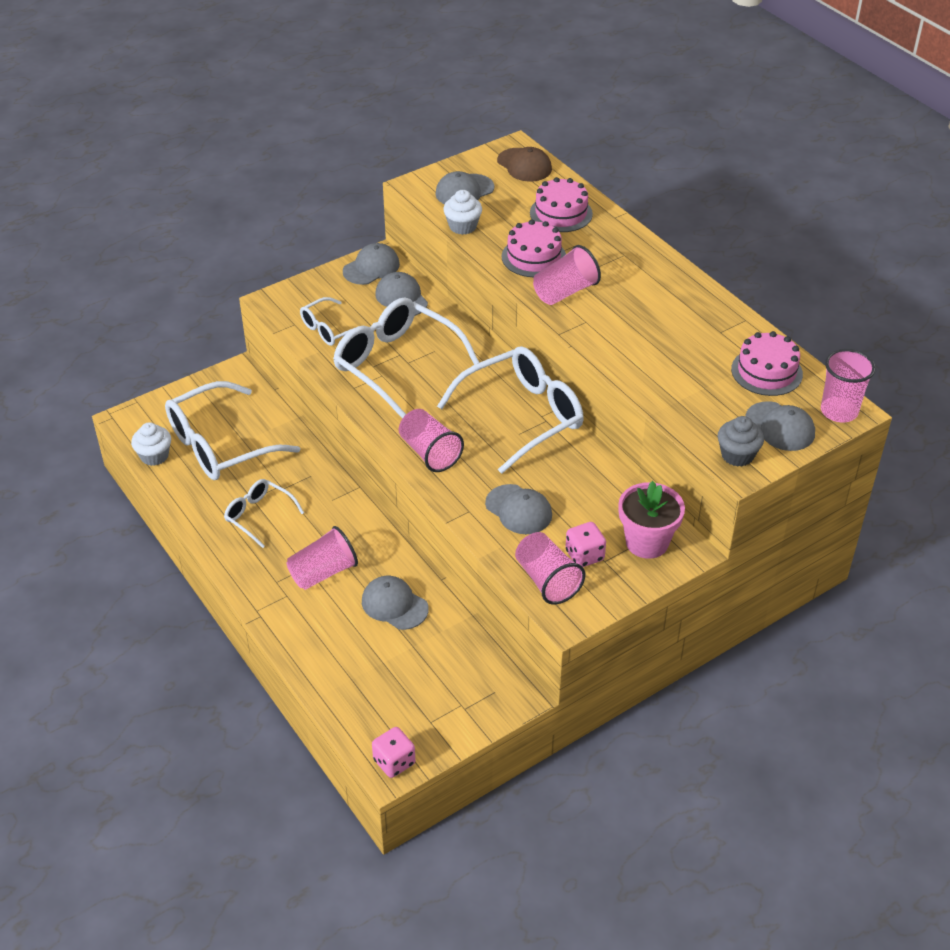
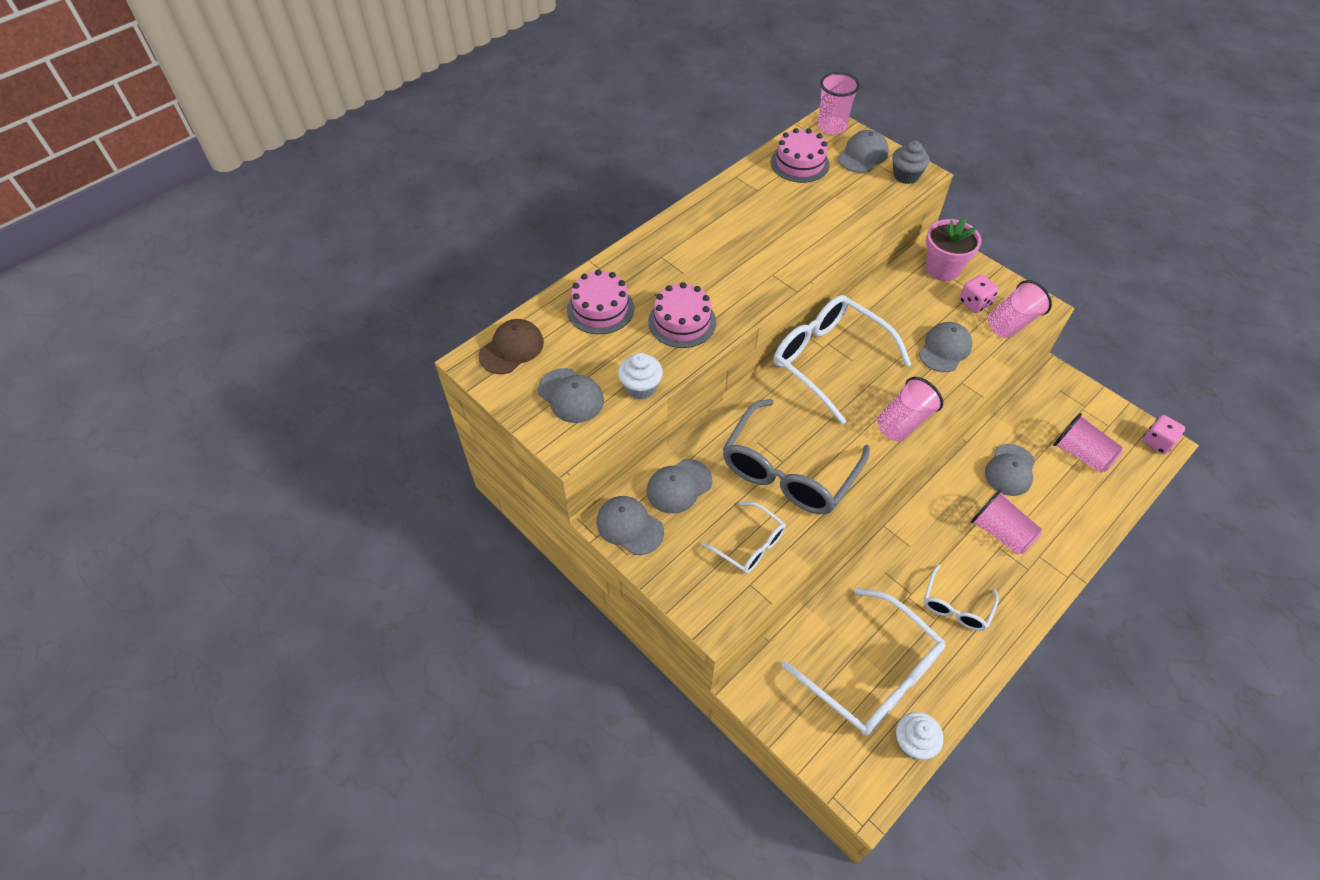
camera: 100 degrees left, 10 degrees up
(396, 364) = (789, 470): white glasses -> grey glasses
(565, 292) = (732, 293): pink cup -> pink cup (1081, 454)

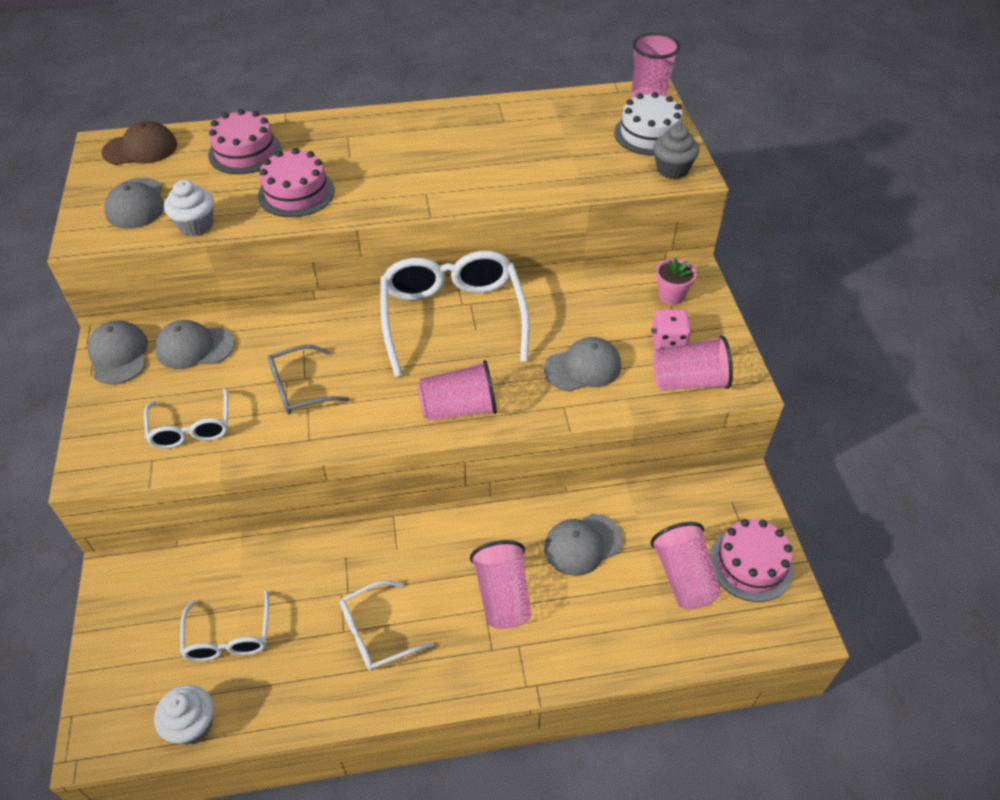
camera: 35 degrees right, 5 degrees down
(789, 470) = (300, 388): grey glasses -> grey glasses, size x0.53
(799, 163) = (574, 116): pink cake -> pink cake (750, 564)
(863, 155) = (649, 134): grey cap -> white cake
(872, 673) = (229, 637): white glasses -> white glasses, size x0.53
(942, 269) = (671, 295): pink flower pot -> pink flower pot, size x0.60
(1157, 442) = (794, 620): pink dice -> none

